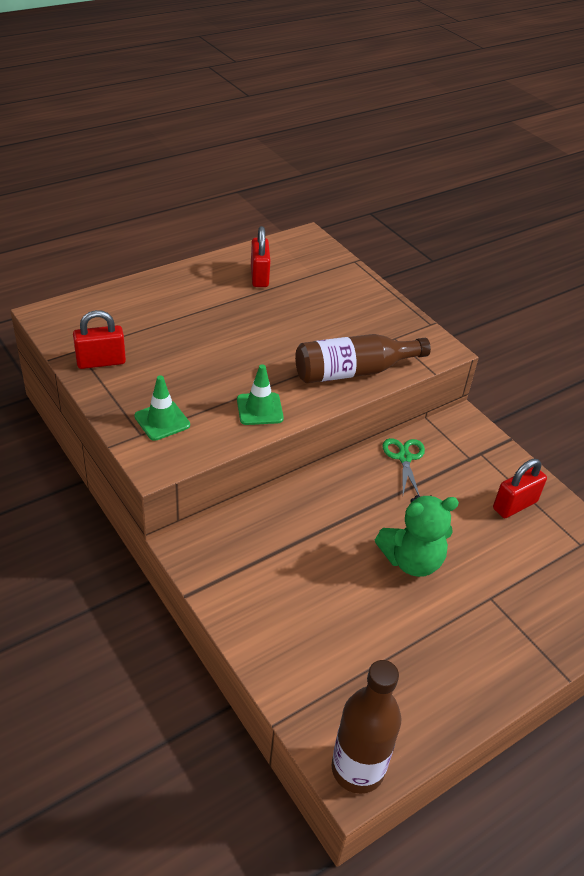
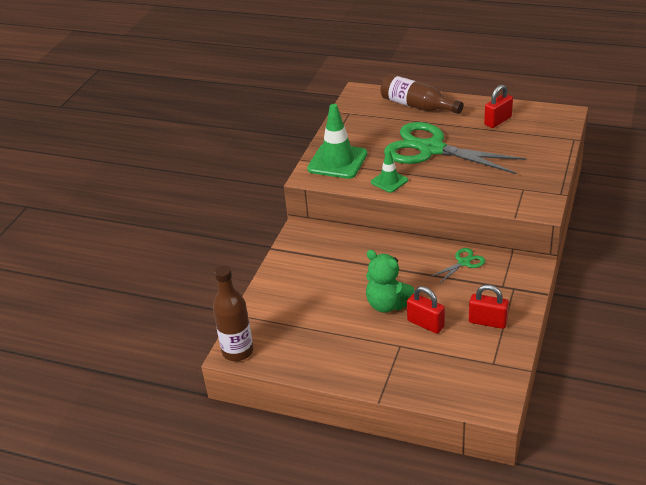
camera: 60 degrees right, 5 degrees down
(101, 362) = (351, 123): red padlock -> red padlock (425, 324)
(162, 421) = (337, 161): green traffic cone -> green traffic cone, size x1.81
(243, 344) = (431, 149): none -> green scissors
(354, 371) = (468, 192): brown bottle -> brown bottle (417, 106)

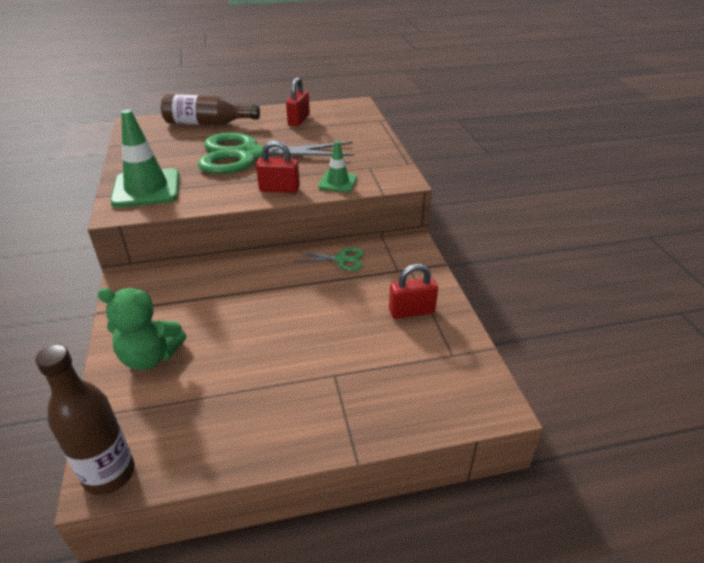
camera: 35 degrees left, 0 degrees up
(388, 304) = (288, 331): green teddy bear -> green teddy bear (150, 357)
(389, 181) = (222, 193): green traffic cone -> green traffic cone (337, 182)
(425, 324) = (347, 338): red padlock -> red padlock (279, 189)
(464, 262) = (341, 259): green scissors -> green scissors turned 75 degrees clockwise

